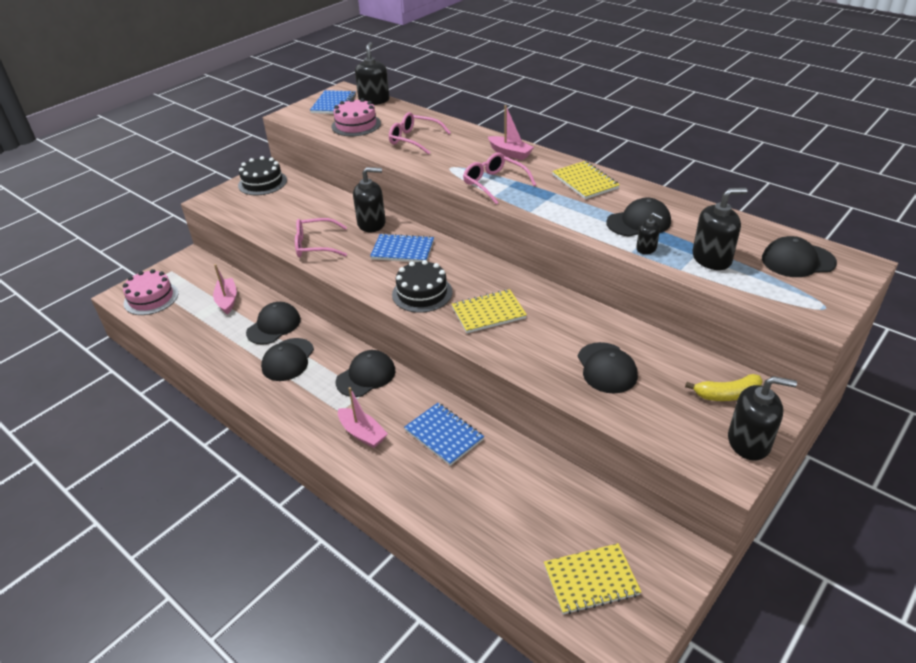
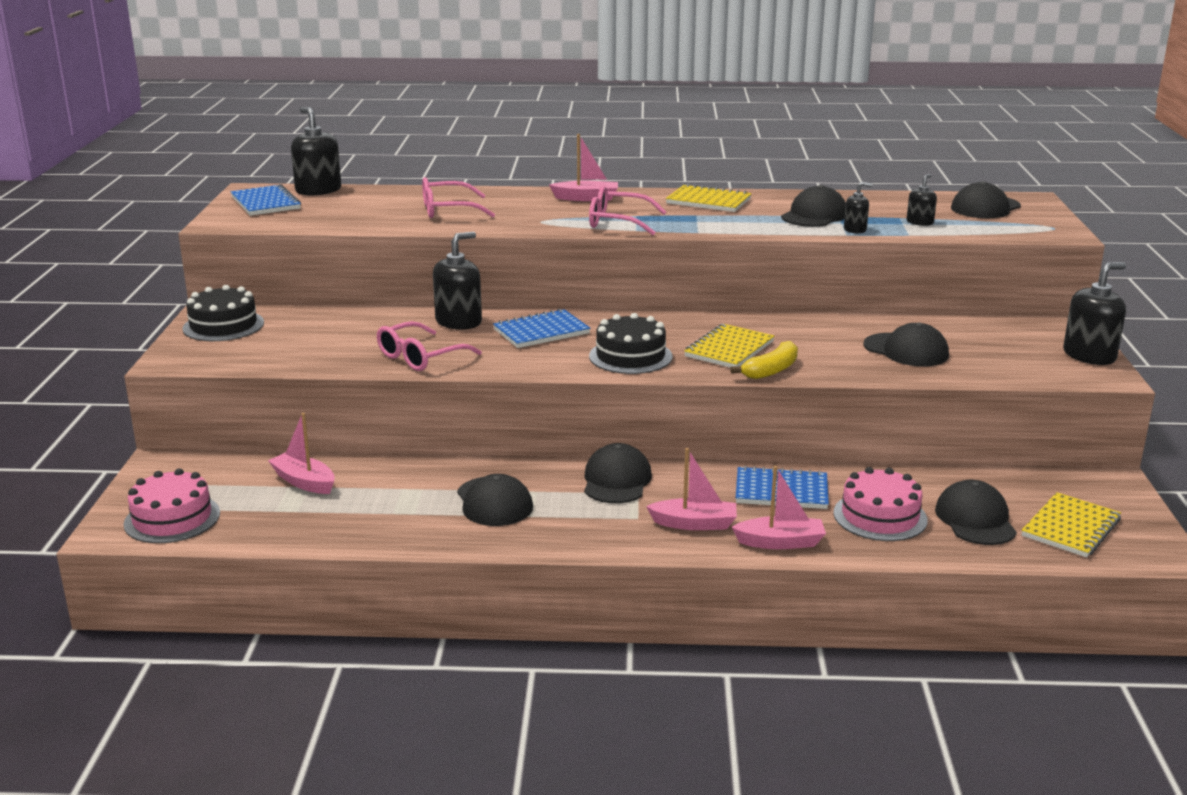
camera: 40 degrees left, 15 degrees down
(274, 326) = (418, 481): black cap -> black cap (975, 519)
(356, 125) = (341, 213): pink cake -> pink cake (880, 516)
(388, 476) = (780, 542): none -> pink boat
(711, 258) = (920, 222): black soap dispenser -> black soap dispenser, size x0.55
(727, 394) = (1026, 335): yellow banana -> yellow banana (771, 370)

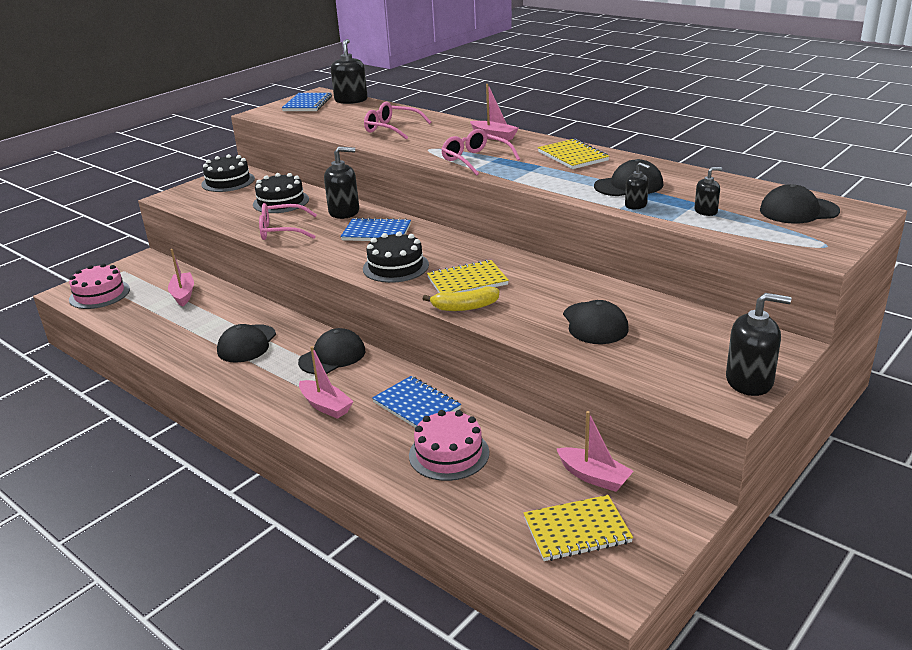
camera: 40 degrees right, 5 degrees up
(352, 330) = (281, 202): none -> black cake
(780, 542) = (353, 443): pink boat -> pink boat (594, 477)
(975, 519) = (513, 488): black cap -> none

